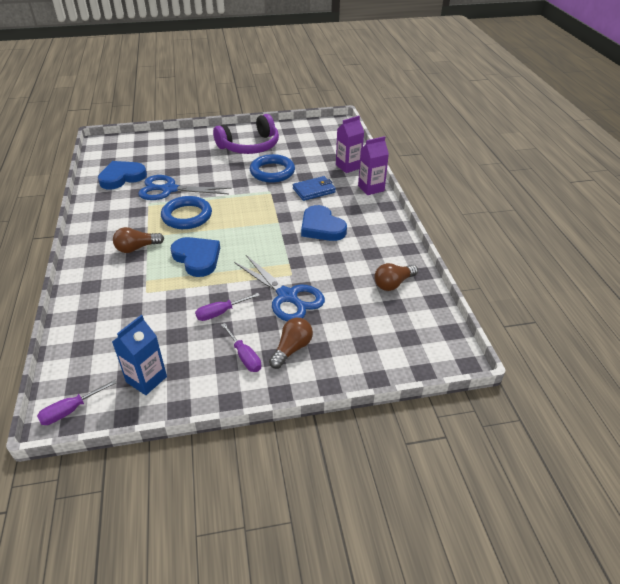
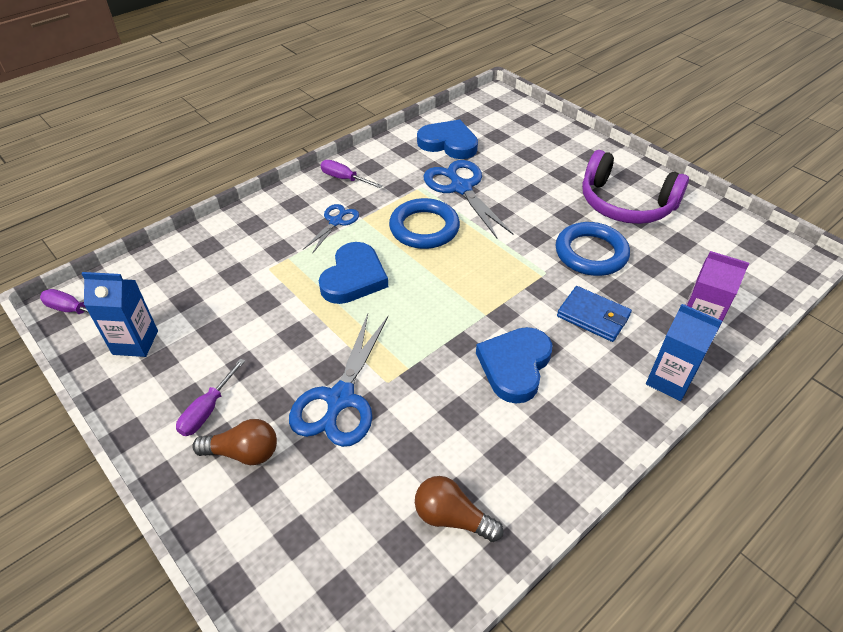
camera: 60 degrees right, 5 degrees up
(137, 248) = (336, 222): brown light bulb -> blue scissors
(220, 313) = (270, 348): purple screwdriver -> purple screwdriver (344, 178)
(371, 188) = (669, 381): purple carton -> blue carton

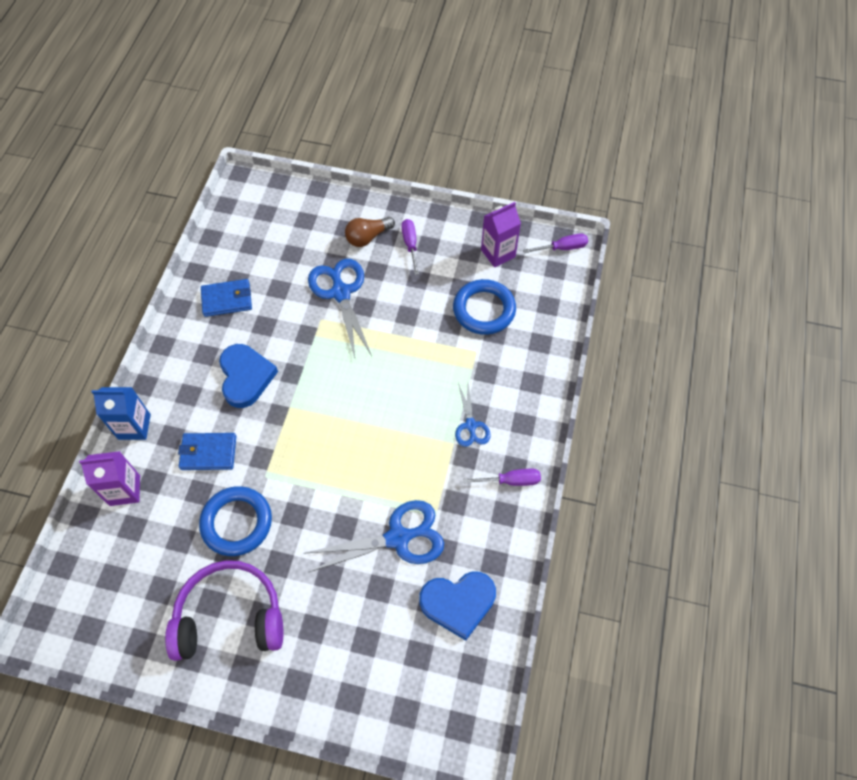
camera: 145 degrees right, 15 degrees up
(135, 342) = (498, 253): blue carton -> purple carton
(354, 277) = (408, 381): blue heart -> none
(424, 228) = (394, 464): blue ring -> blue ring (484, 310)
(452, 518) = (232, 269): brown light bulb -> none
(461, 188) = (398, 538): blue scissors -> blue scissors turned 45 degrees counterclockwise
(484, 474) = (227, 299): none -> blue wallet

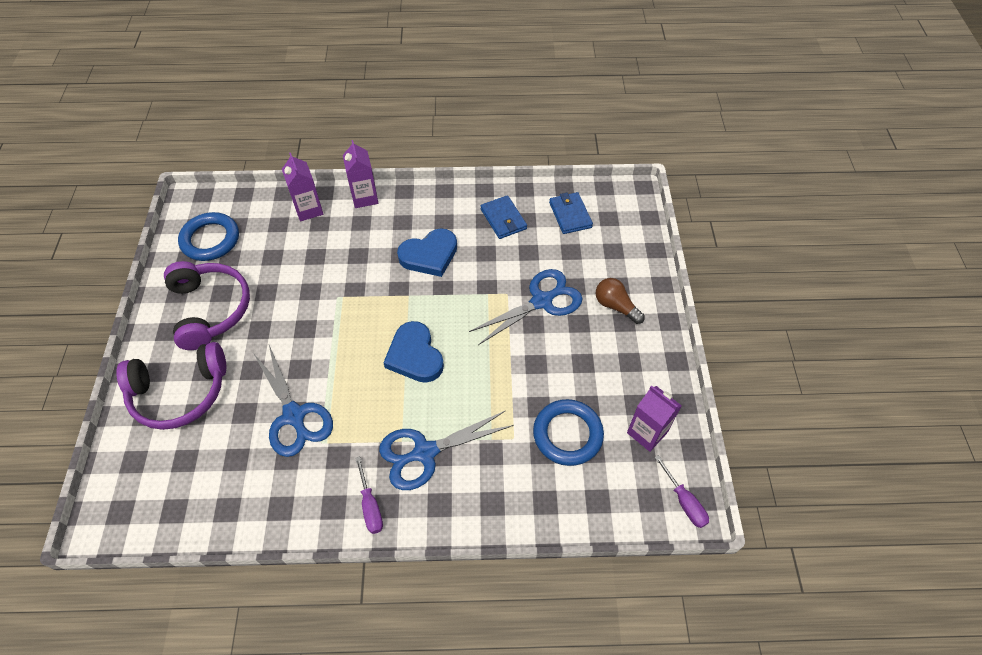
camera: 75 degrees right, 5 degrees down
(134, 426) = (364, 197): blue carton -> purple carton
(208, 453) = (351, 251): blue wallet -> blue wallet (570, 215)
(237, 523) = (292, 289): blue ring -> blue ring (210, 240)
(333, 657) = (180, 393): none -> purple headphones
(410, 244) = (623, 345): purple screwdriver -> none
(458, 603) = (235, 483): blue heart -> blue heart (415, 355)
(470, 425) = (425, 452): blue scissors -> blue scissors, size x1.76

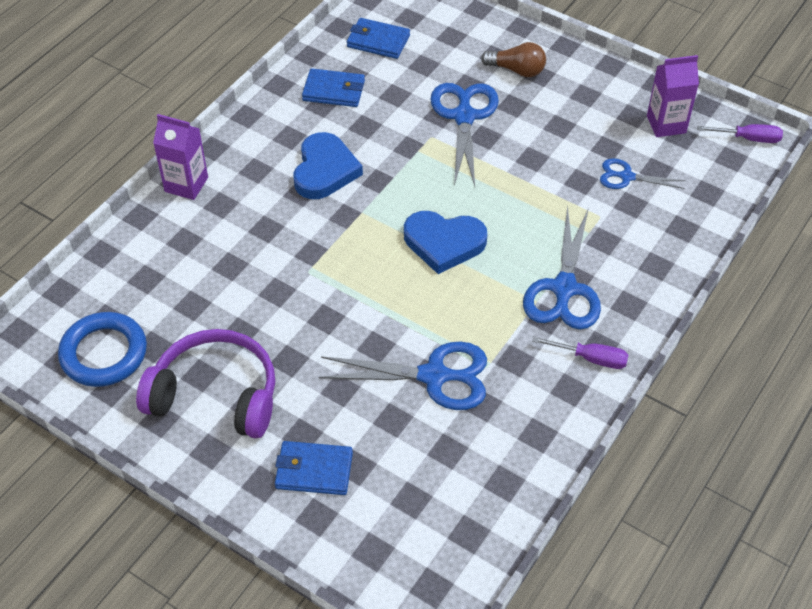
camera: 55 degrees left, 5 degrees down
(180, 393) = (314, 470): purple headphones -> blue wallet
(308, 209) = (152, 241): purple carton -> none
(567, 434) = (626, 177): blue ring -> blue scissors
(615, 306) = (517, 70): brown light bulb -> brown light bulb turned 150 degrees counterclockwise

